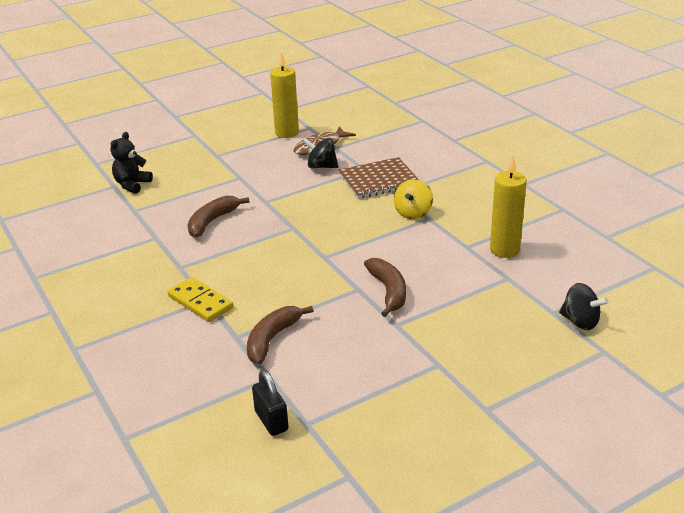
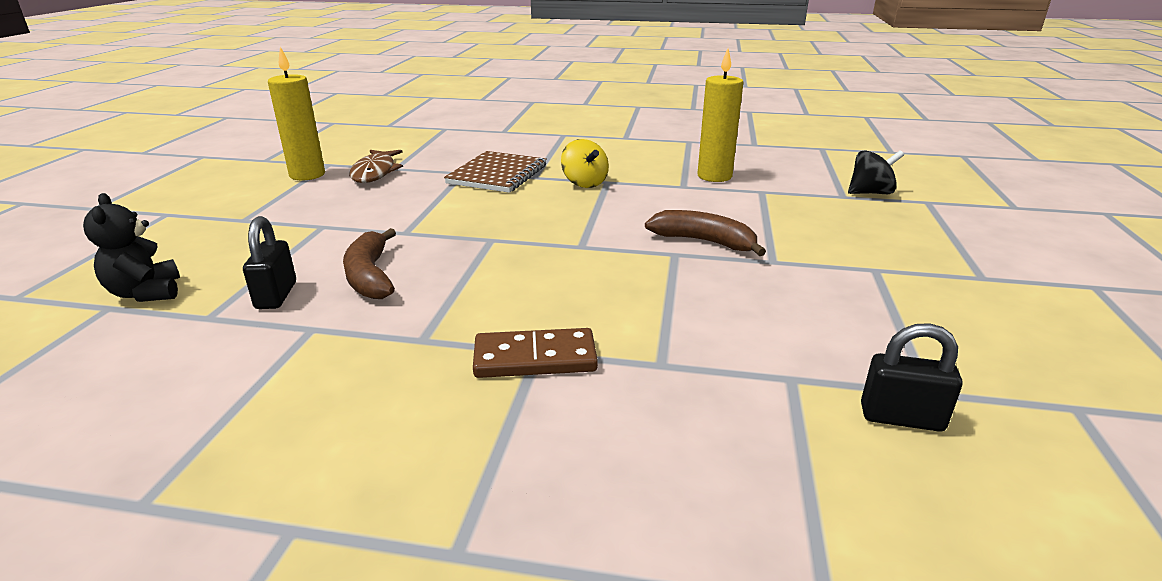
camera: 50 degrees left, 5 degrees down
(167, 212) = (276, 295): none -> black padlock
(200, 302) = (535, 358): yellow domino -> brown domino
(272, 339) = (703, 341): brown banana -> none
(321, 166) = (411, 185): black spinning top -> none

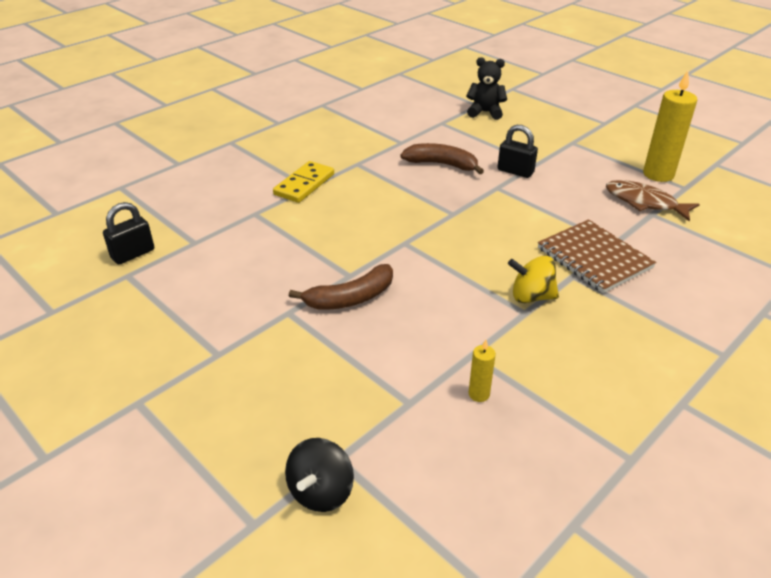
camera: 125 degrees right, 10 degrees up
(276, 295) = (446, 139): black padlock -> black padlock (515, 171)
(535, 358) = (304, 184): brown domino -> yellow domino
(714, 176) = (479, 394): yellow candle -> yellow candle, size x0.48

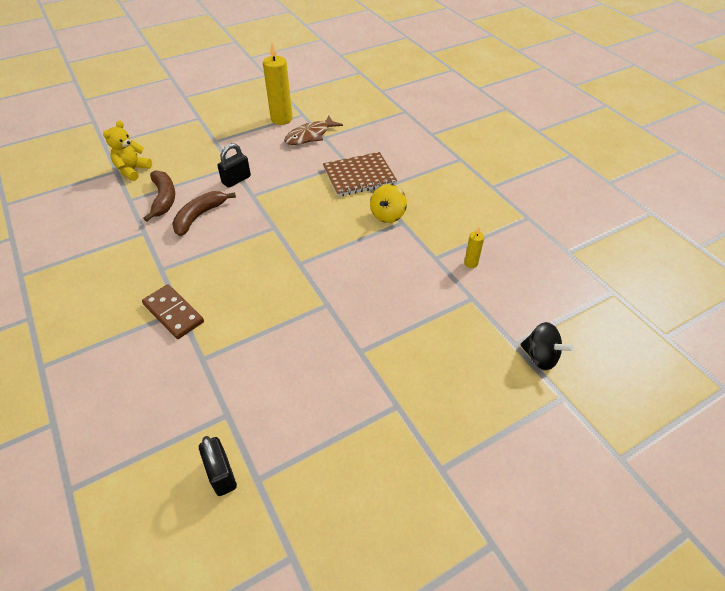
camera: 75 degrees left, 10 degrees up
(304, 184) = (173, 313): yellow domino -> brown domino
(350, 298) = (356, 309): brown banana -> brown banana (164, 199)
(485, 112) = (132, 170): black teddy bear -> yellow teddy bear

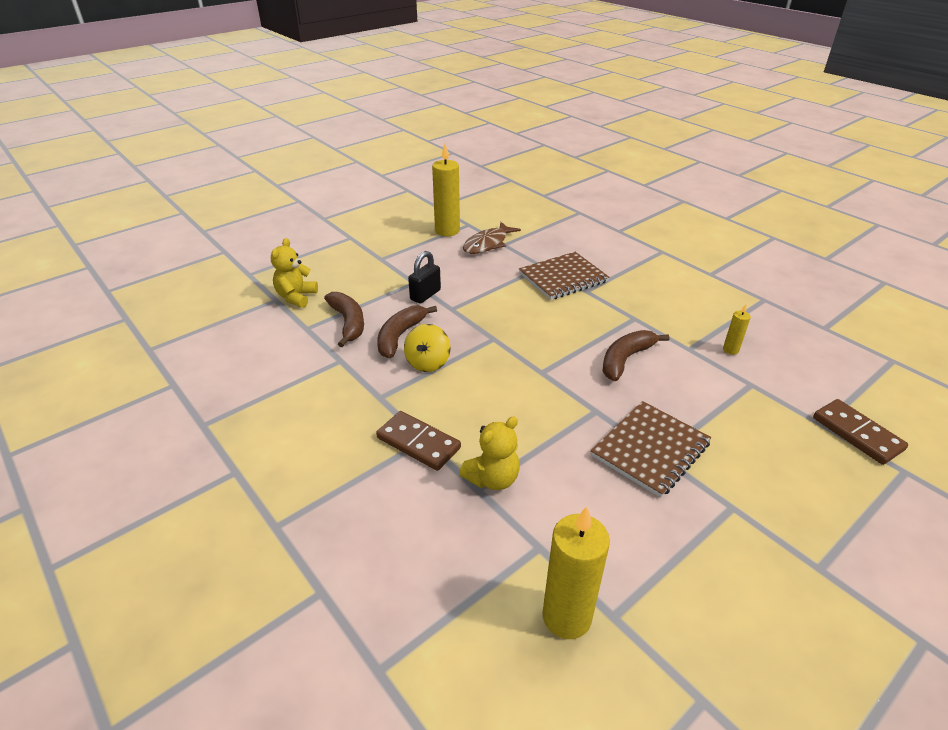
camera: 10 degrees left, 10 degrees down
(217, 352) = (492, 479): none -> yellow teddy bear
(221, 474) = (566, 617): black padlock -> yellow candle
(355, 345) = (650, 449): none -> brown notebook
(375, 261) = (625, 359): none -> brown banana
(387, 215) = (614, 312): yellow spinning top -> yellow spinning top (428, 363)
(540, 357) = (857, 433): black spinning top -> brown domino

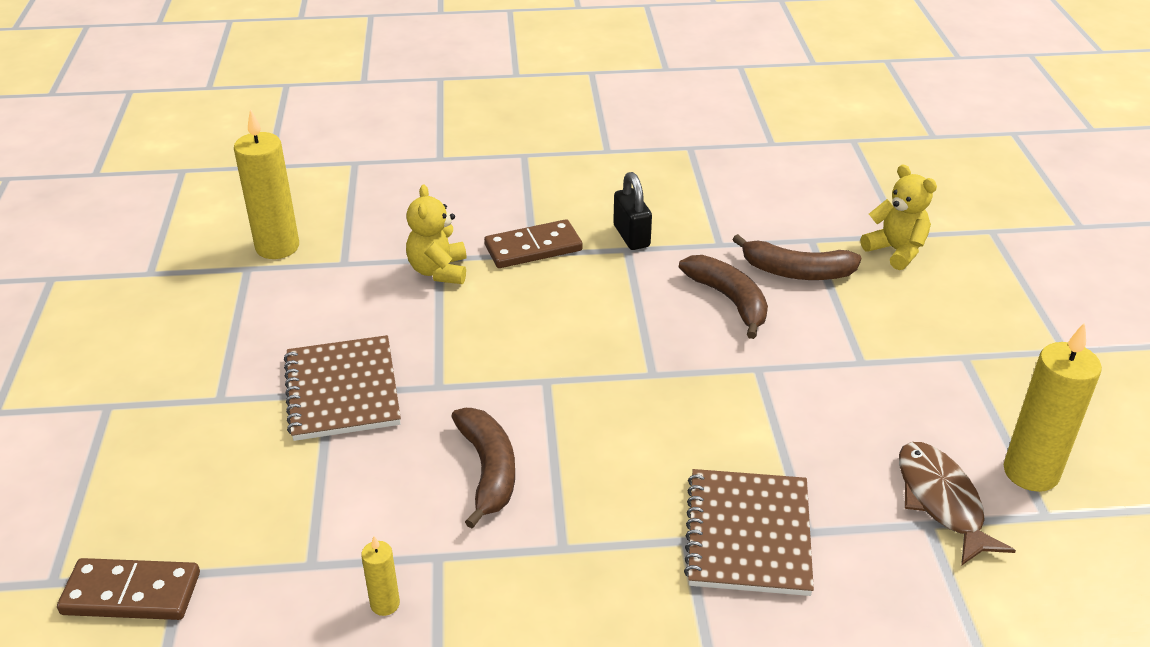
camera: 125 degrees right, 0 degrees up
(425, 295) = (815, 358): black padlock -> black padlock (631, 236)
(428, 363) = (654, 301): yellow spinning top -> none

